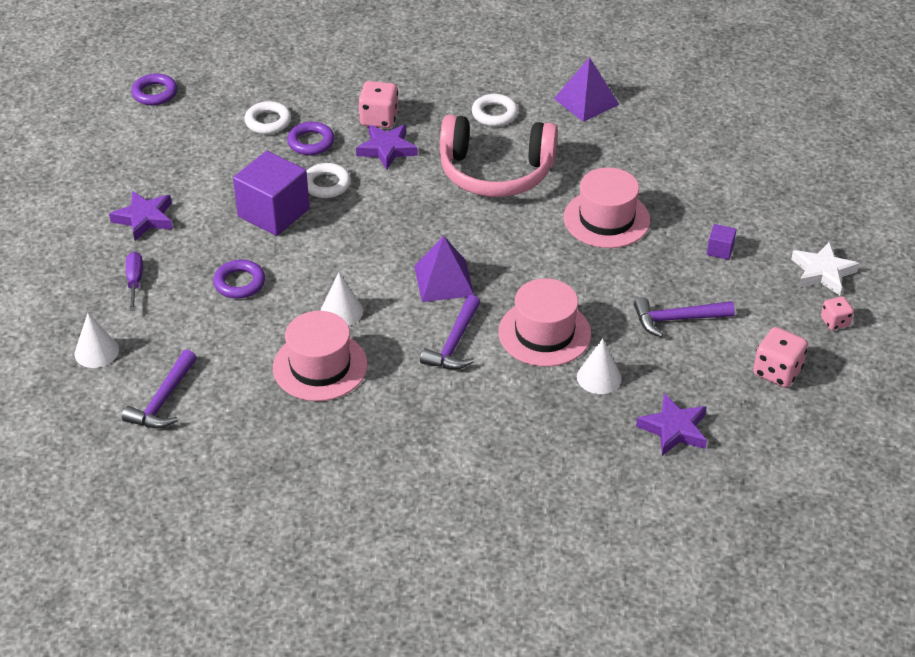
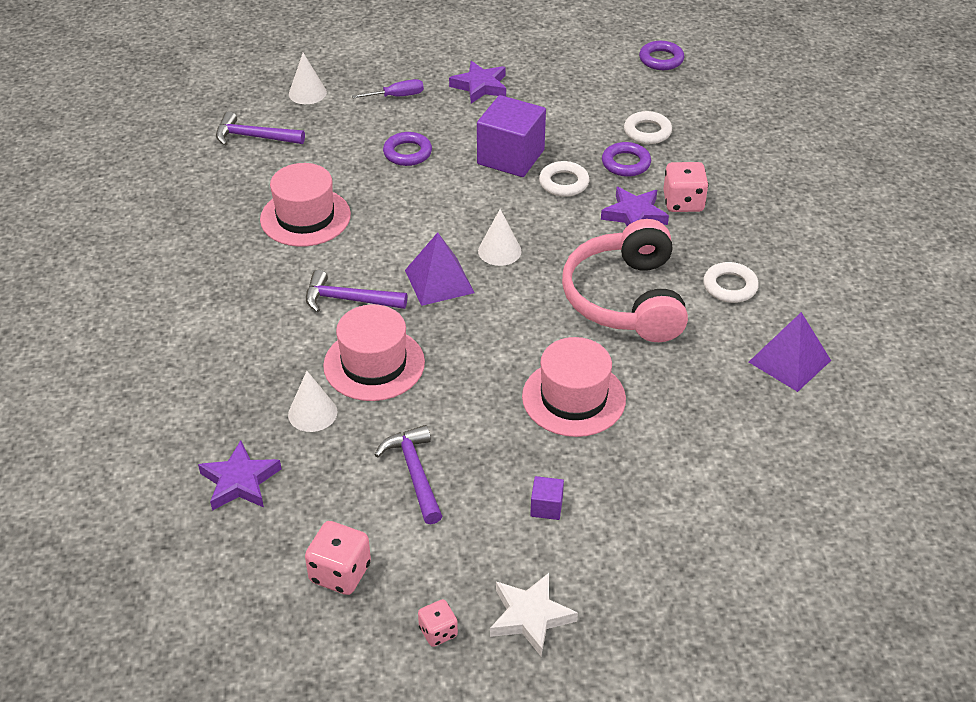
camera: 80 degrees right, 0 degrees up
(341, 311) = (381, 219): white cone -> white cone (499, 251)

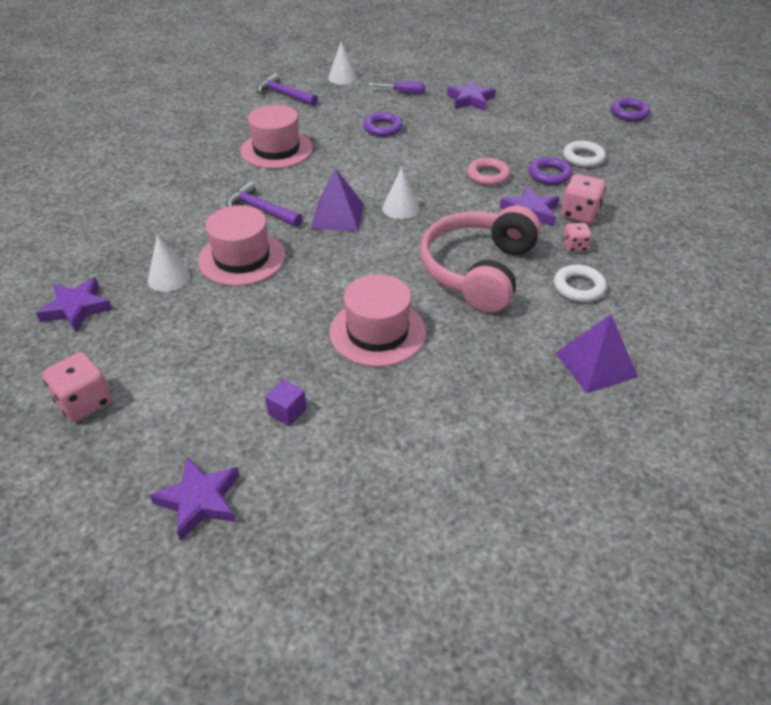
camera: 25 degrees right, 0 degrees up
(414, 473) = (205, 346): purple hammer -> none
(438, 632) = (116, 481): pink dice -> pink dice (574, 247)
(510, 157) = (458, 149): purple cube -> none
(530, 617) = (200, 500): white star -> purple star
(564, 183) = (488, 175): white ring -> pink ring

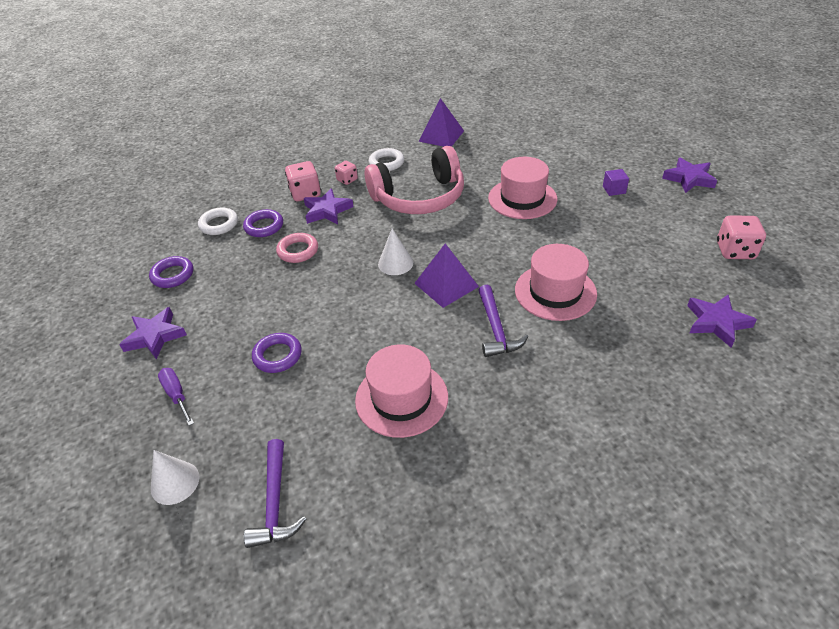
camera: 130 degrees left, 0 degrees up
(169, 278) = (625, 307): white cone -> none
(629, 113) = (109, 237): purple ring -> purple ring (173, 275)

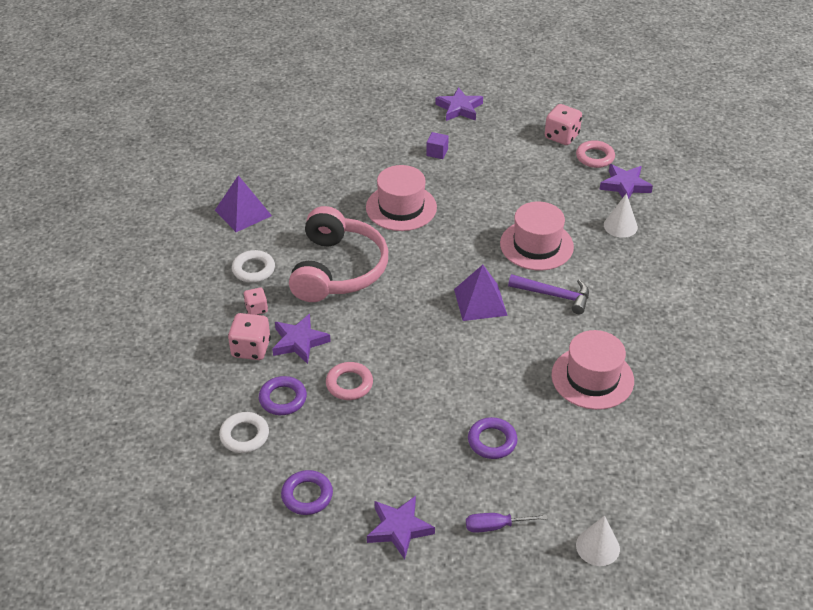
camera: 65 degrees left, 0 degrees up
(275, 502) = (652, 485): purple hammer -> none
(395, 263) = (425, 322): white cone -> white cone (620, 226)
(733, 284) = (595, 157): none -> pink ring

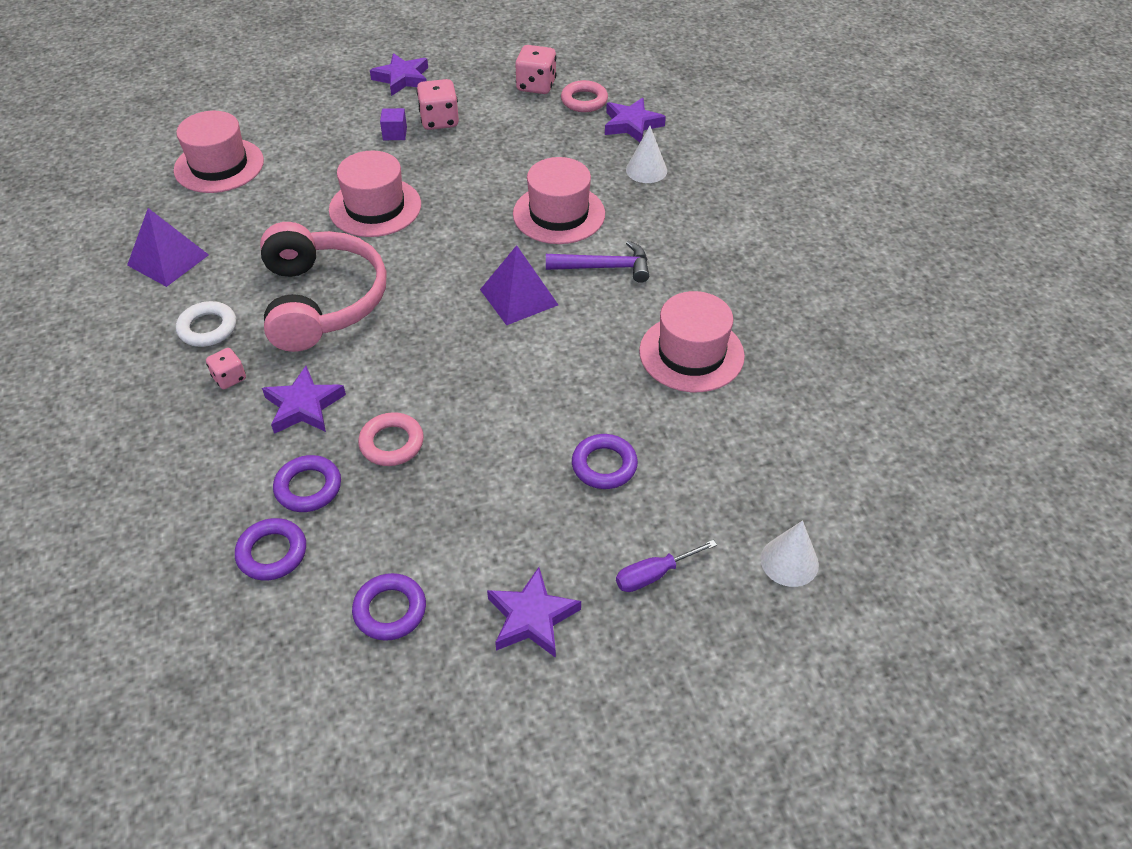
camera: 20 degrees left, 5 degrees up
(244, 435) = (272, 553): white ring -> purple ring
(251, 348) = (240, 432): pink dice -> pink dice (439, 121)
(301, 149) = (219, 165): none -> pink hat

